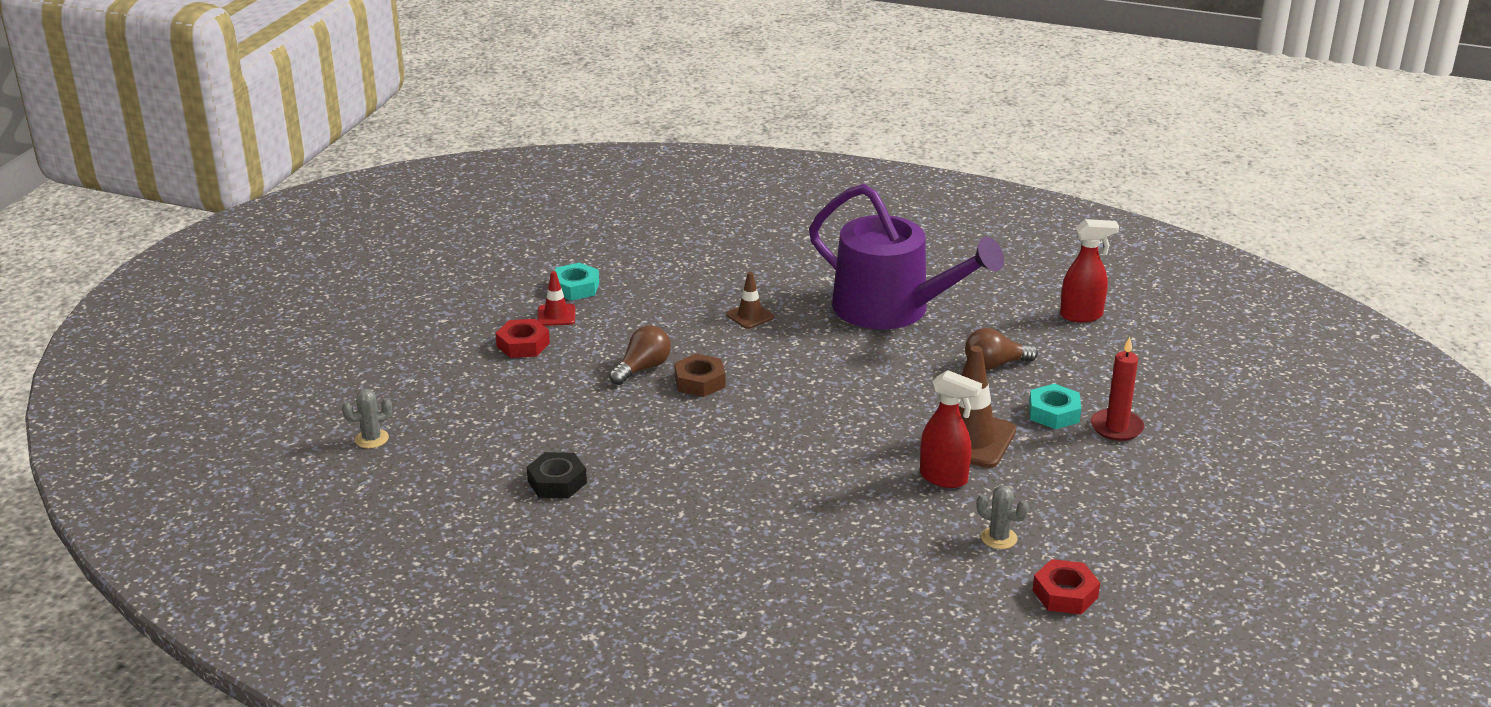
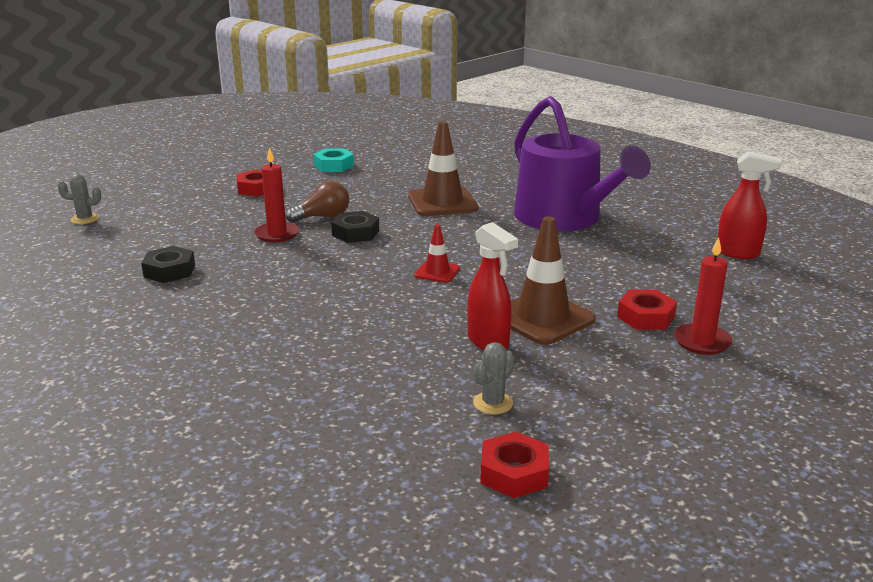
camera: 25 degrees right, 5 degrees down
(556, 315) = (301, 177): red traffic cone -> red traffic cone (437, 272)
(618, 404) = (277, 234): none -> red candle
(699, 382) = (355, 233): brown nut -> black nut
(750, 316) = (442, 202): brown traffic cone -> brown traffic cone, size x1.92
(995, 365) = (621, 271): brown light bulb -> none
(998, 538) = (493, 403): grey cactus -> grey cactus turned 75 degrees clockwise
(1053, 413) = (646, 317): turquoise nut -> red nut

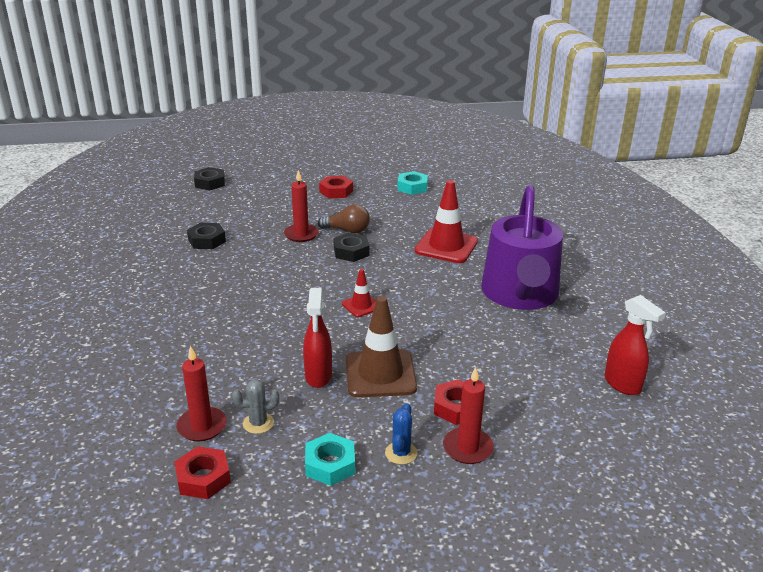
camera: 35 degrees right, 5 degrees up
(85, 219) = (210, 183): grey cactus -> black nut
(439, 431) = (202, 426): none -> red candle
(442, 202) = (446, 246): brown traffic cone -> red traffic cone
(613, 405) = (330, 464): none -> turquoise nut
(657, 369) = (401, 453): none -> blue cactus

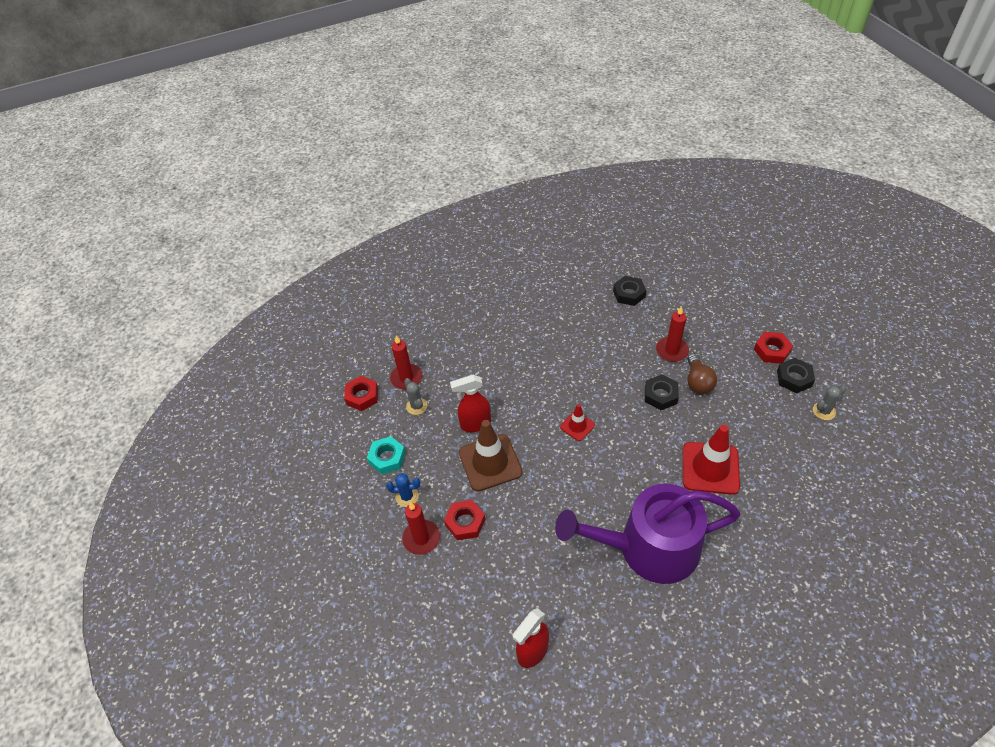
camera: 80 degrees right, 20 degrees up
(210, 183) = (729, 257): black nut -> black nut (794, 378)
(412, 187) = (824, 411): turquoise nut -> grey cactus

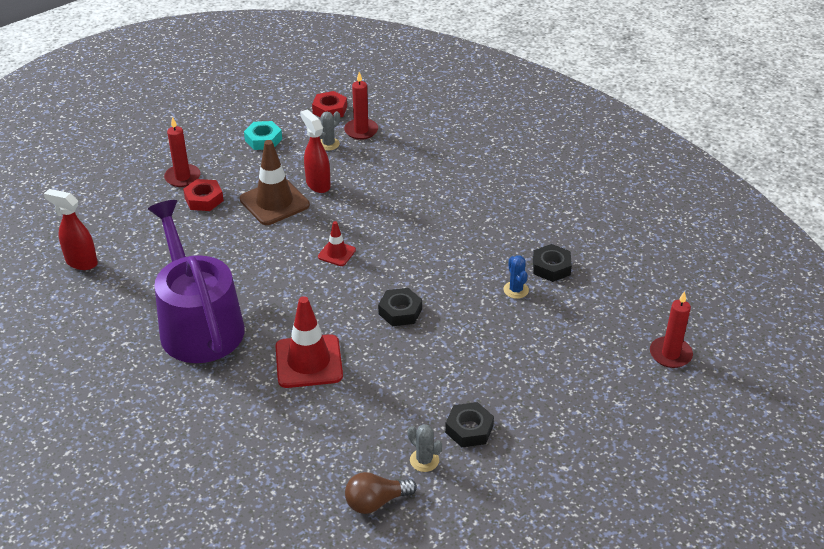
camera: 70 degrees right, 10 degrees down
(407, 496) = (224, 160): blue cactus -> blue cactus (516, 290)
(672, 351) = (472, 314): red candle -> red candle (670, 354)
(698, 382) = (432, 340): brown light bulb -> brown light bulb (376, 502)
(771, 351) = (509, 405): red nut -> none

